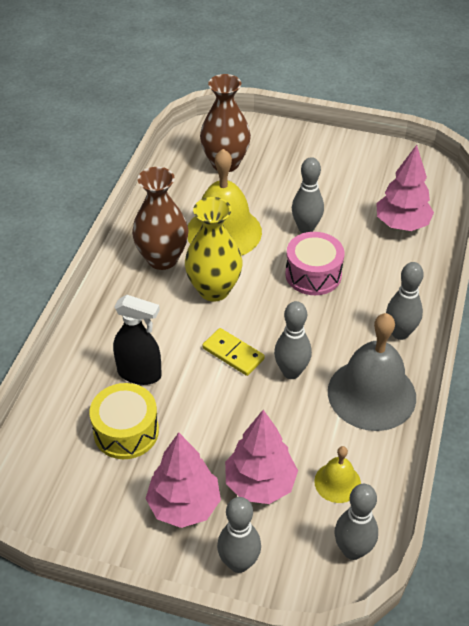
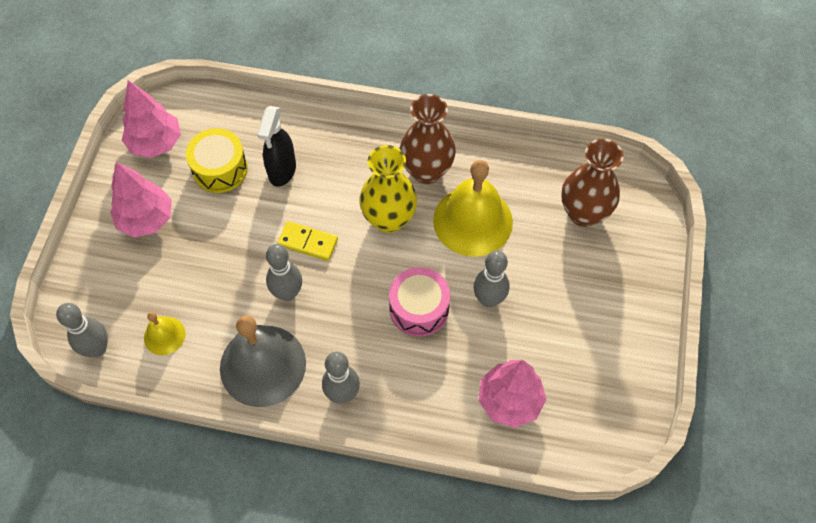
camera: 85 degrees right, 15 degrees up
(233, 354) = (308, 242): yellow domino -> yellow domino turned 75 degrees clockwise
(239, 563) = (92, 263): grey bowling pin -> none
(260, 484) = (165, 274): pink tree -> pink tree (156, 143)

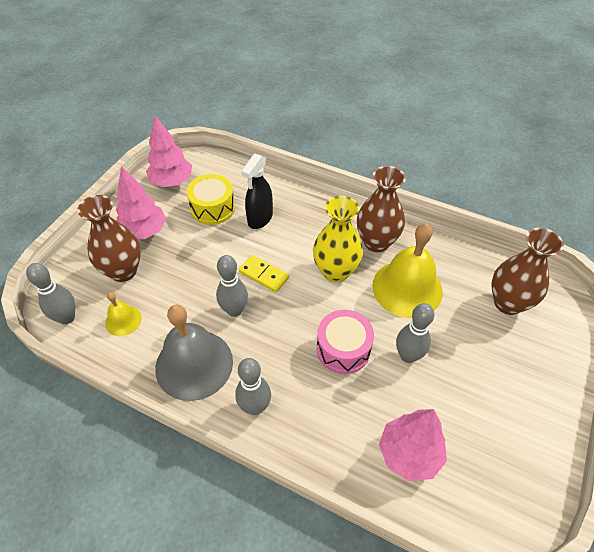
camera: 15 degrees right, 10 degrees down
(141, 276) = (123, 271): none -> brown vase

